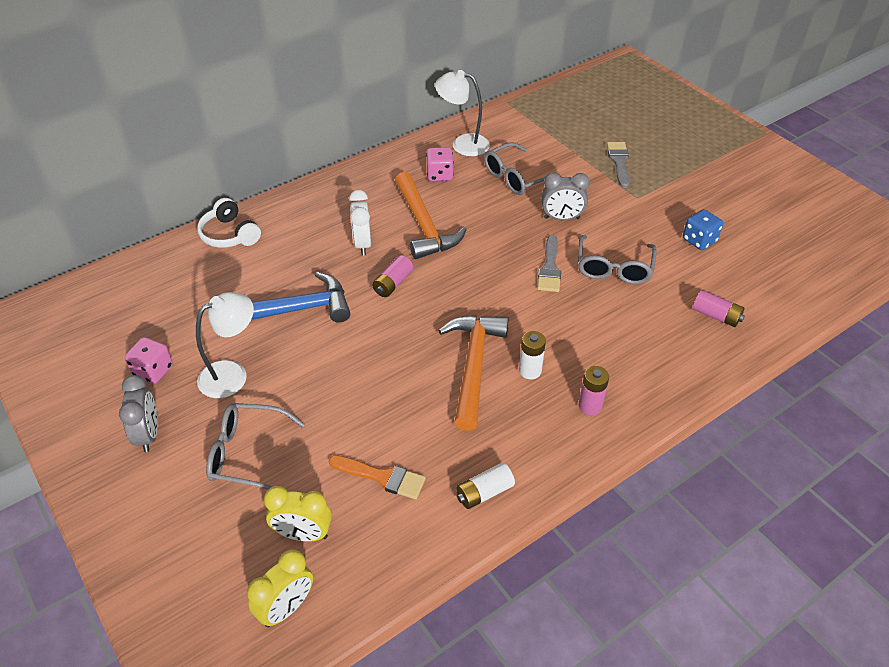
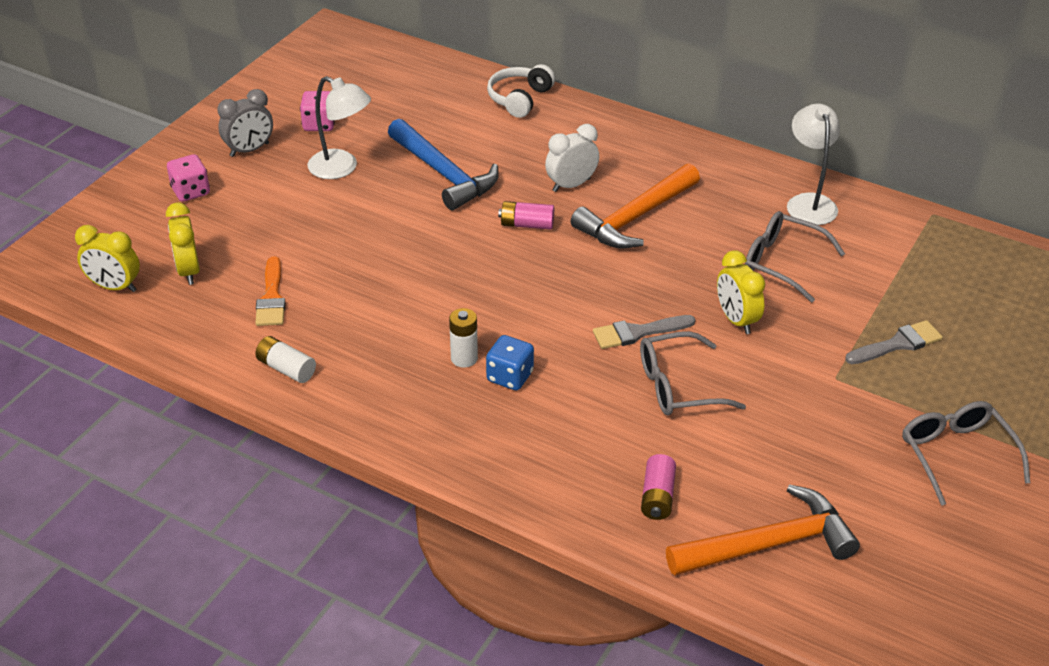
camera: 65 degrees right, 5 degrees down
(248, 454) = (257, 210): grey glasses -> grey glasses (956, 455)
(439, 175) = (733, 202): pink dice -> pink dice (191, 191)
(473, 366) = (445, 315): orange hammer -> orange hammer (768, 544)
(561, 218) = (736, 320): grey clock -> yellow clock
(590, 406) = (440, 417): pink battery -> none
(699, 240) = (794, 454): blue dice -> blue dice (510, 376)

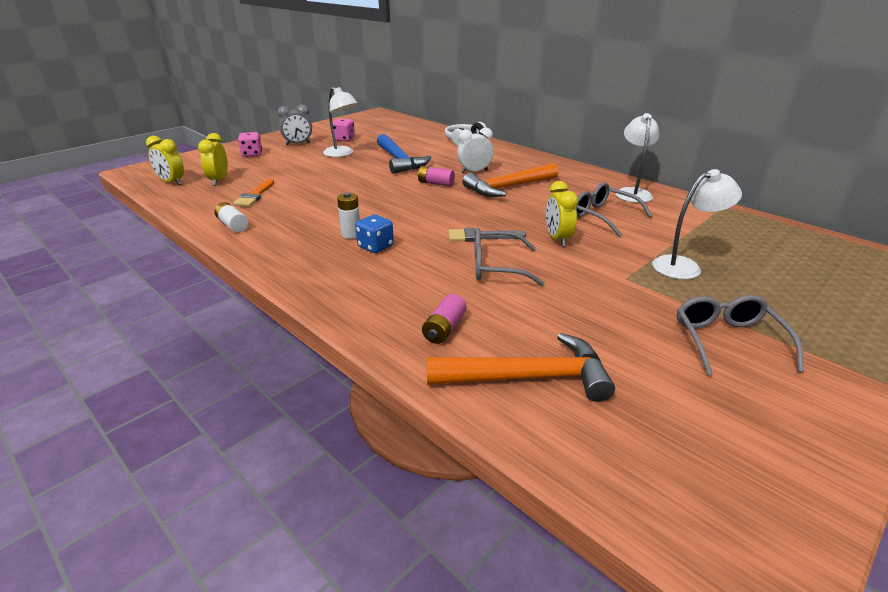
camera: 15 degrees right, 10 degrees down
(898, 344) = (684, 266): grey brush -> white lamp

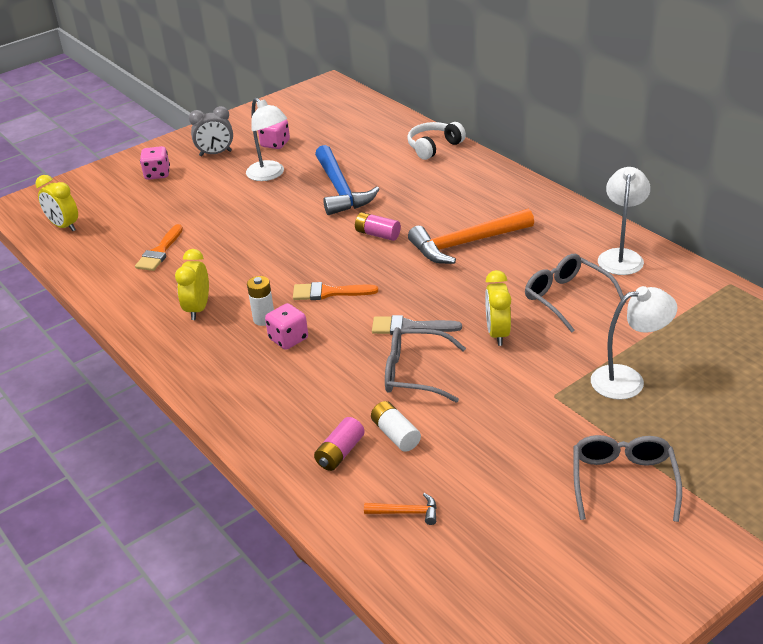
camera: 10 degrees right, 5 degrees up
(219, 181) = (118, 225): yellow clock -> yellow clock (198, 309)
(233, 225) = (135, 301): white battery -> white battery (395, 434)
(375, 246) = (288, 339): blue dice -> pink dice
(404, 217) = (328, 292): none -> orange brush
(474, 171) = (431, 212): white clock -> none
(528, 377) = (406, 512): orange hammer -> orange hammer, size x0.43

